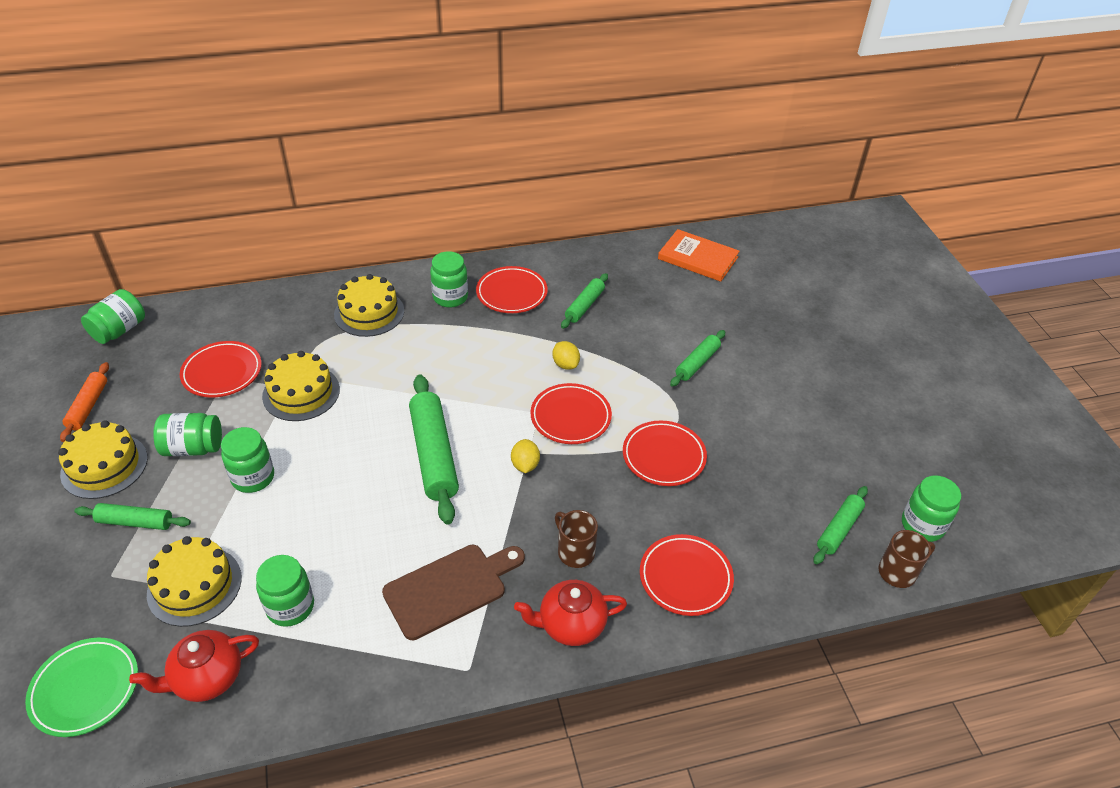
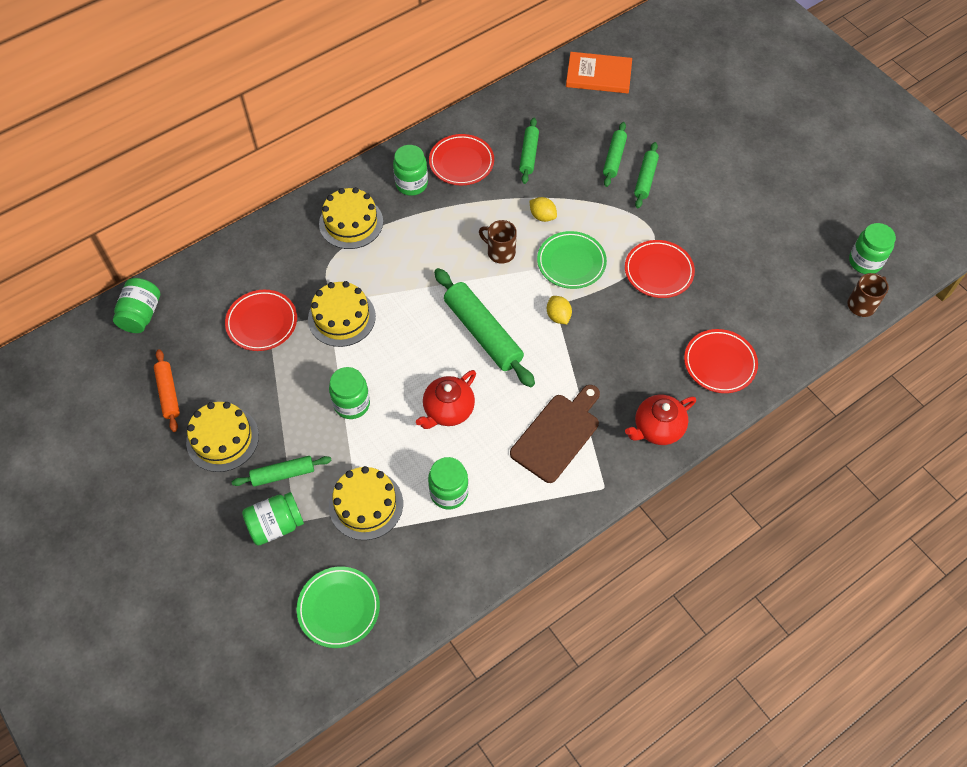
camera: 20 degrees left, 15 degrees up
(193, 448) = (285, 397): green jar -> green jar (276, 525)
(207, 678) = (422, 566): red teapot -> red teapot (448, 410)
(570, 417) = (571, 262): red plate -> green plate
(575, 552) = (632, 372): brown mug -> brown mug (500, 252)
(839, 529) = (809, 286): green rolling pin -> green rolling pin (614, 158)

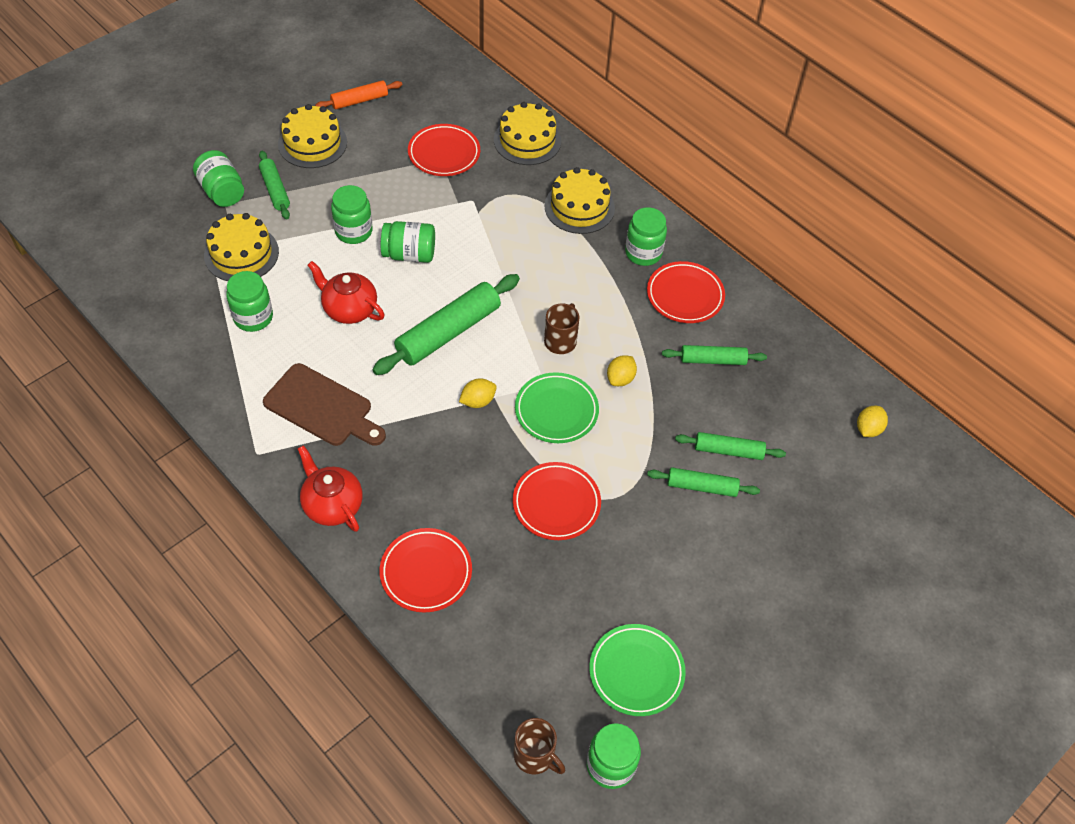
camera: 80 degrees right, 5 degrees down
(141, 314) = (444, 70): green jar -> green jar (409, 254)
(339, 608) = (136, 245): green plate -> green plate (636, 672)
(341, 317) = (456, 212): yellow cake -> yellow cake (527, 140)
(598, 75) = (868, 429): orange book -> yellow lemon

